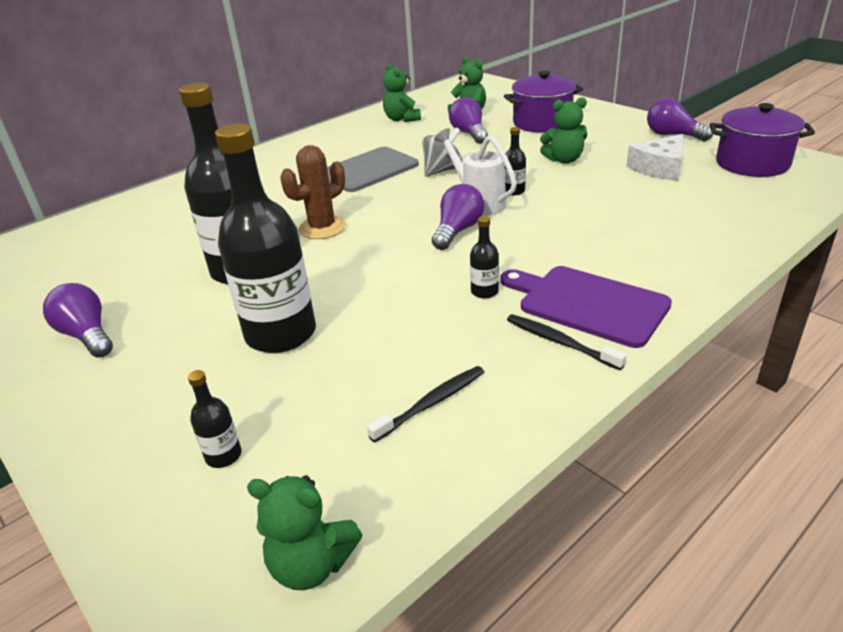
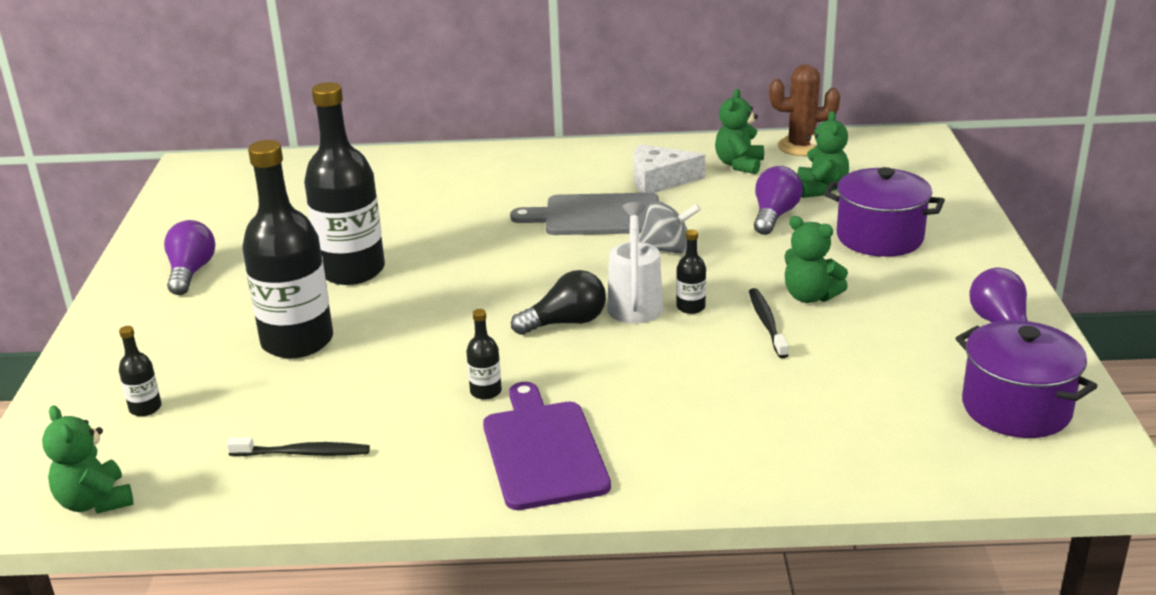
camera: 40 degrees right, 5 degrees down
(322, 228) = (467, 261): brown cactus -> brown cactus (801, 146)
(458, 231) = (566, 323): purple light bulb -> black light bulb
(560, 342) = (463, 466): black toothbrush -> black toothbrush (767, 323)
(659, 168) = (894, 358): white cheese -> white cheese (659, 180)

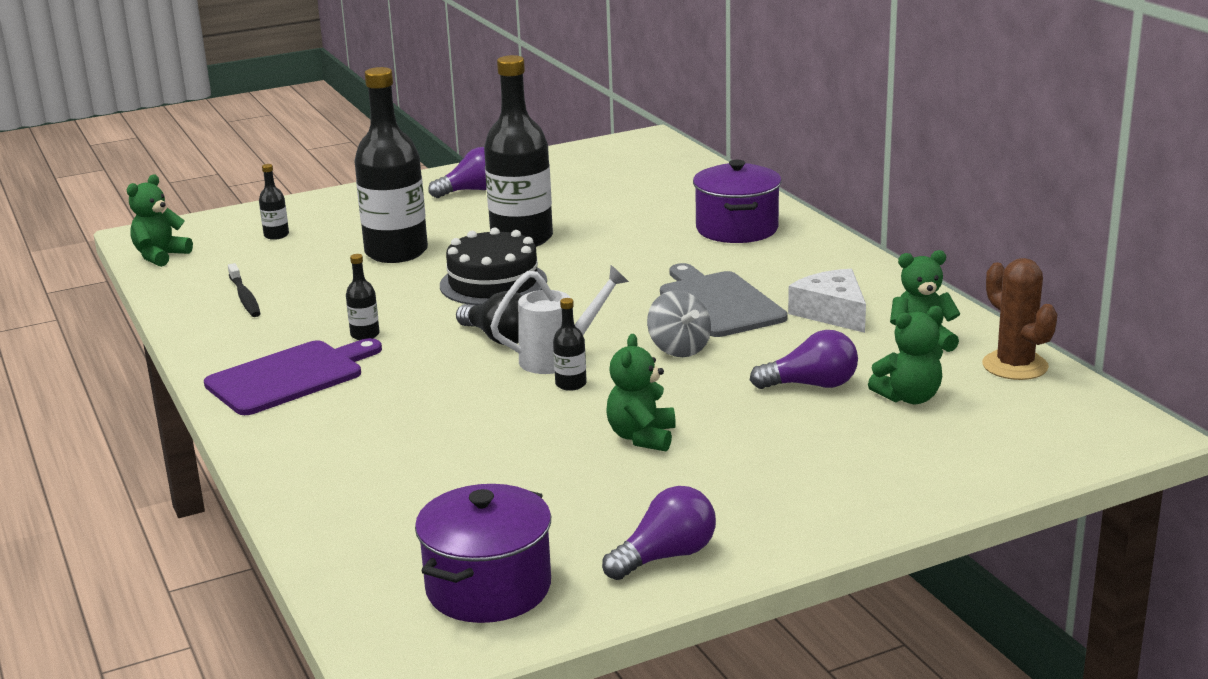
camera: 65 degrees right, 5 degrees down
(440, 303) = (493, 283): none -> black cake
(767, 323) = (568, 426): black toothbrush -> none
(879, 237) = (818, 452): purple pot -> purple pot (737, 229)

